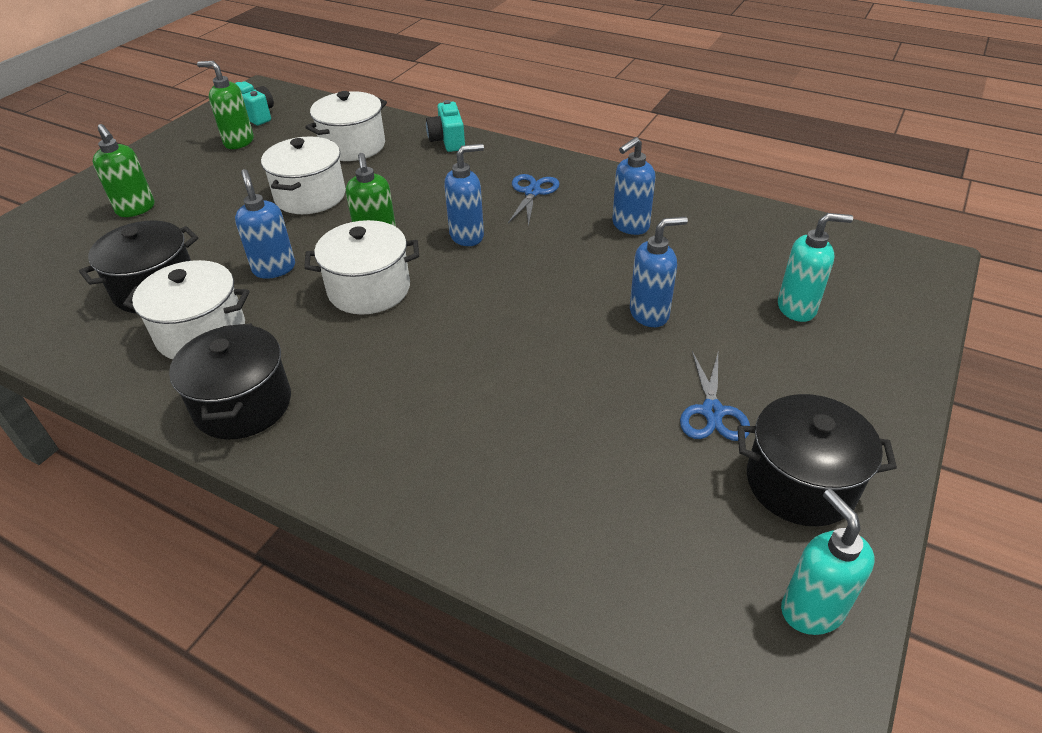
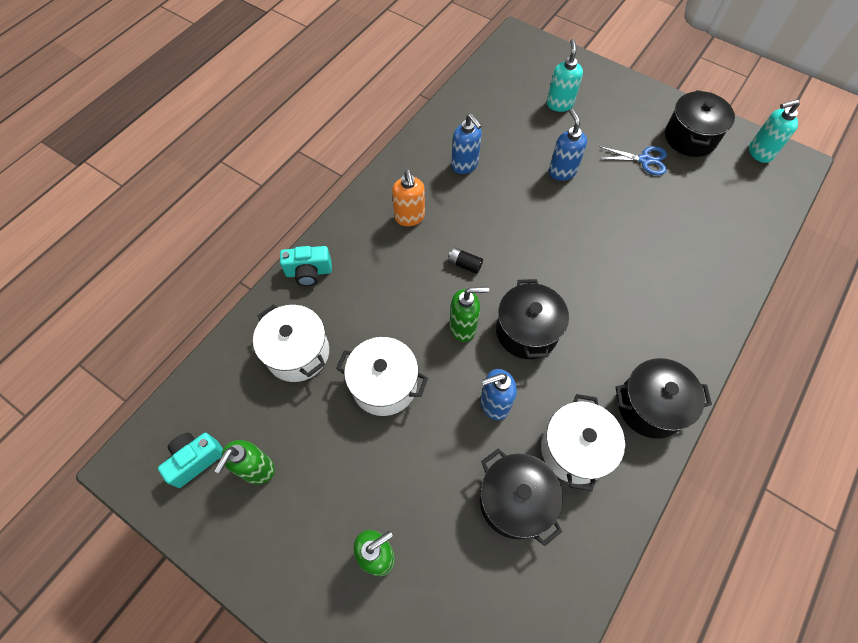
camera: 85 degrees left, 20 degrees up
(369, 289) = (527, 331): white pot -> black pot
(467, 236) = (464, 264): blue soap dispenser -> black battery
(532, 192) = (409, 217): blue scissors -> orange soap dispenser

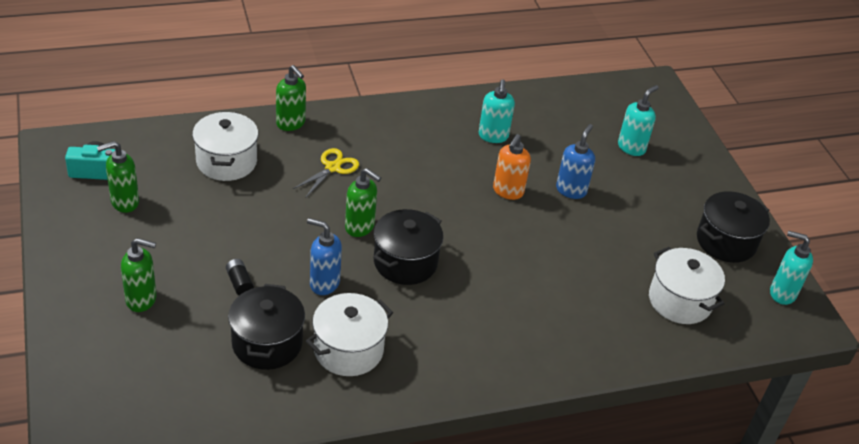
camera: 35 degrees right, 20 degrees down
(309, 272) = (291, 123): turquoise camera -> green soap dispenser
(384, 385) = (261, 218): white pot -> white pot (680, 301)
(385, 288) = (332, 167): none -> yellow scissors
(409, 217) = (406, 140): orange soap dispenser -> orange soap dispenser (508, 191)
(464, 264) = (411, 193): black battery -> black battery (239, 283)
(465, 165) = (493, 136): blue soap dispenser -> turquoise soap dispenser
(644, 160) = (659, 229): blue scissors -> none
(650, 406) = (441, 370): black pot -> none

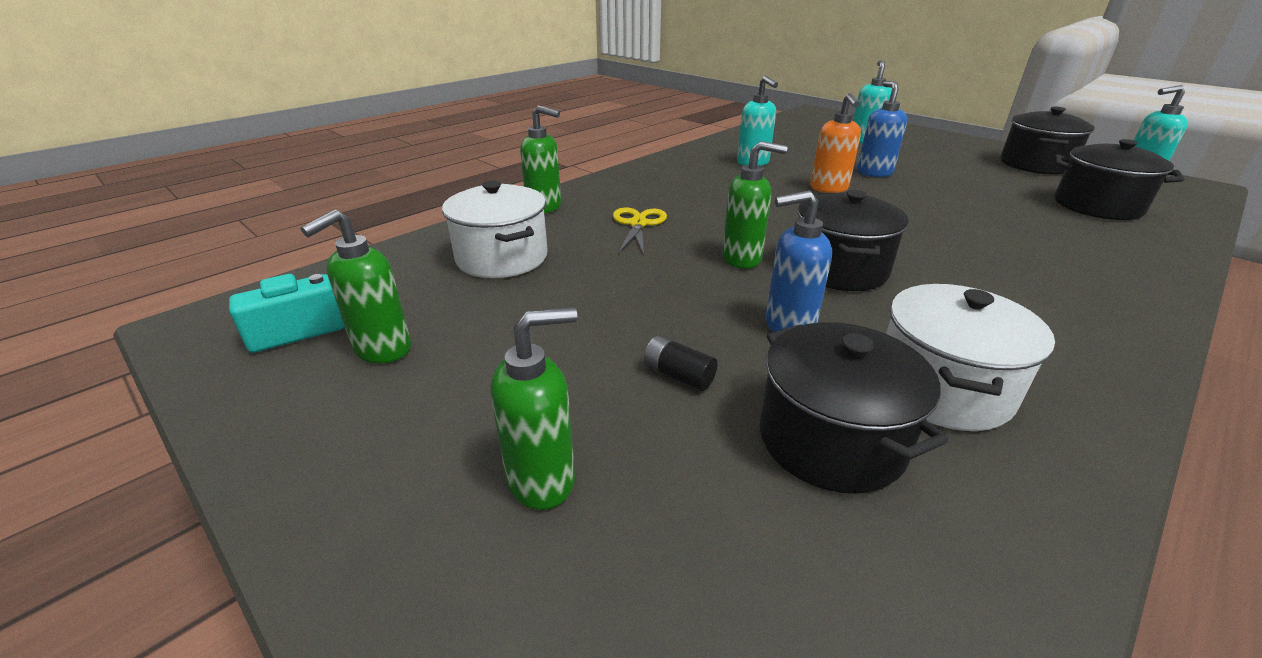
camera: 25 degrees left, 10 degrees down
(680, 301) = (1097, 206): white pot -> black pot

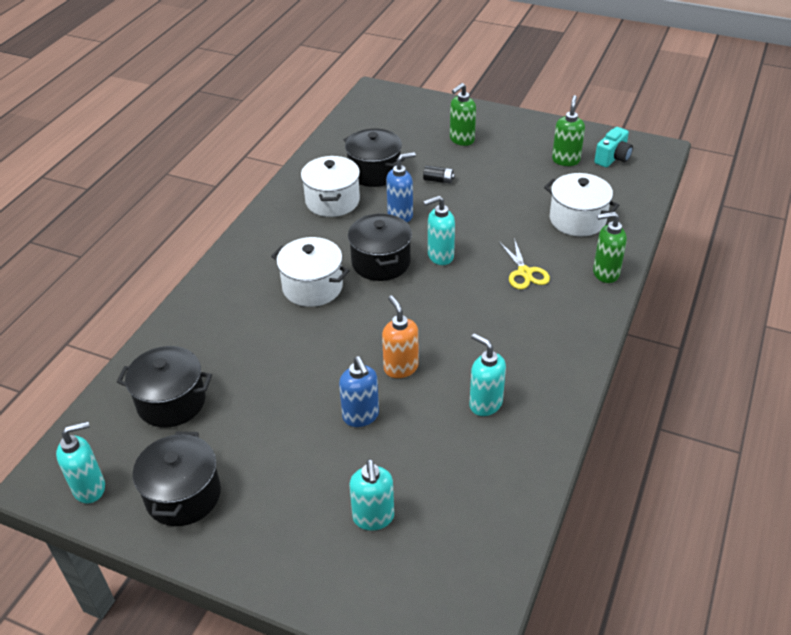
camera: 160 degrees right, 10 degrees up
(742, 259) = (440, 256): green soap dispenser -> turquoise soap dispenser
(951, 263) = (312, 287): none -> white pot

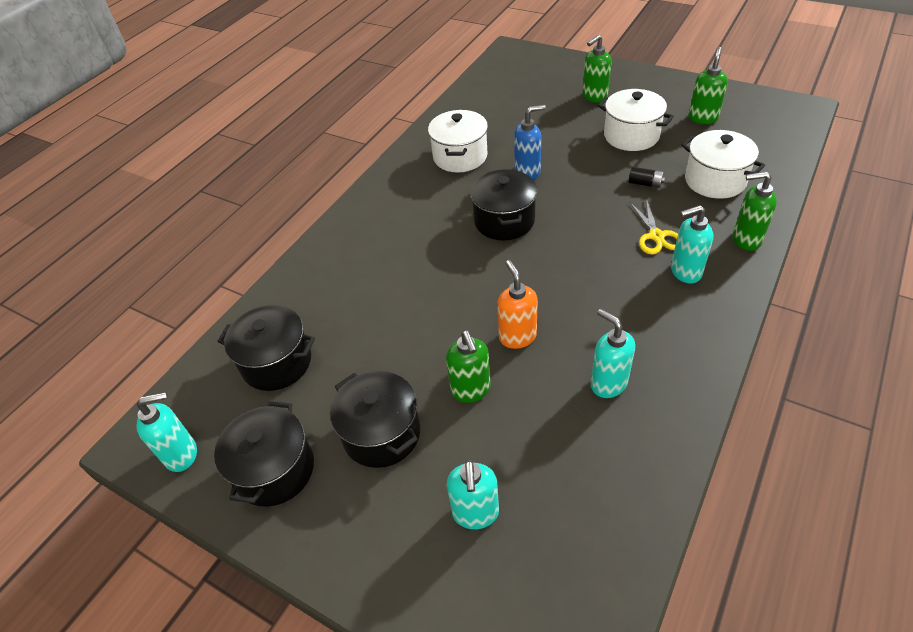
camera: 10 degrees right, 5 degrees up
(312, 287) = (432, 244): white pot -> white pot (631, 136)
(361, 416) = (471, 390): blue soap dispenser -> green soap dispenser
(374, 172) = (504, 128): black pot -> black pot (381, 433)
(438, 180) = (568, 137): black battery -> black battery (645, 183)
(440, 256) = (566, 216): turquoise soap dispenser -> turquoise soap dispenser (685, 272)
(613, 158) = (753, 116): turquoise camera -> none

